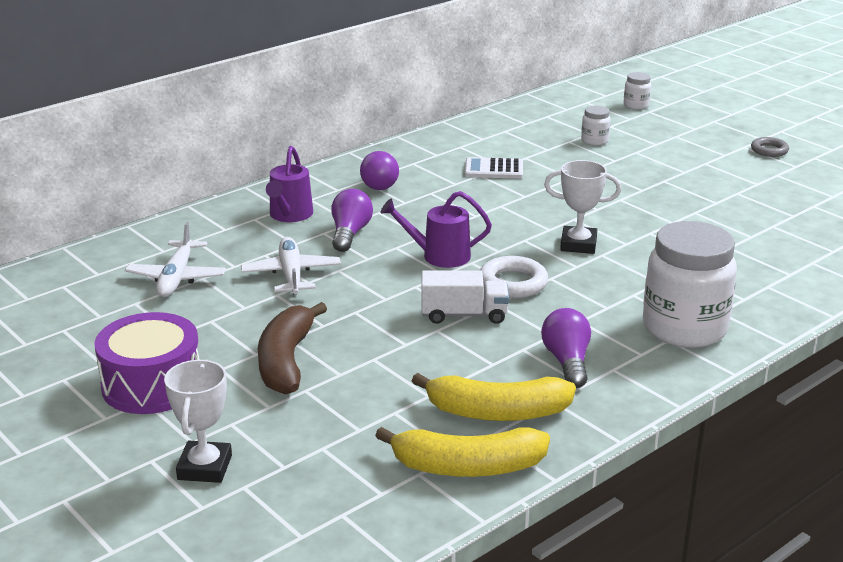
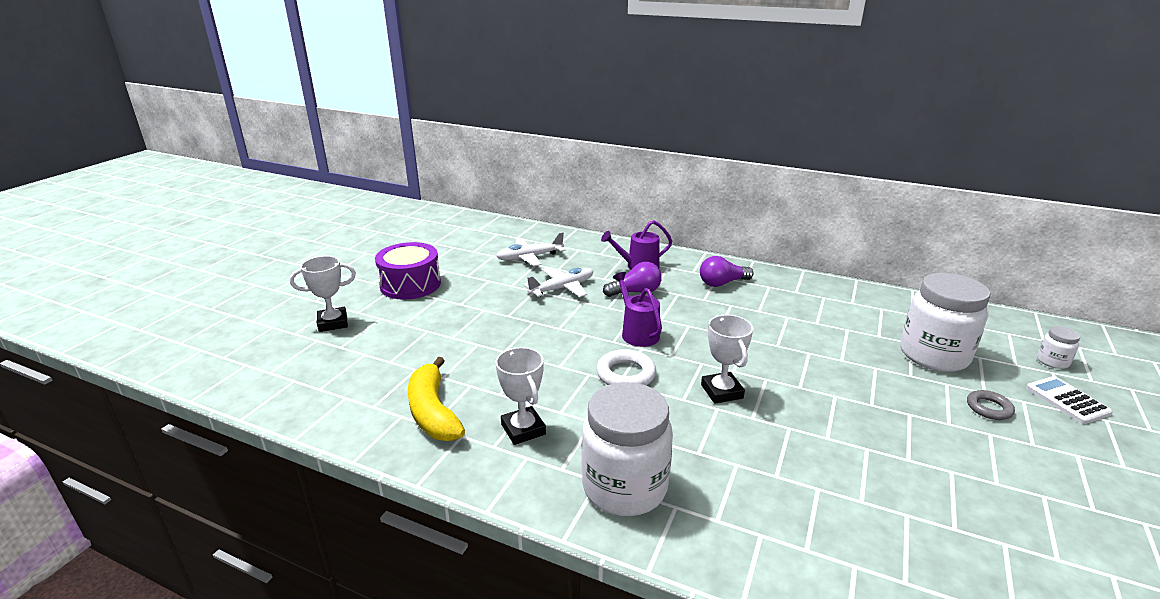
camera: 65 degrees right, 0 degrees up
(286, 361) = (457, 315): brown banana -> none
(464, 315) = (560, 364): white truck -> none
(467, 467) = (358, 416): yellow banana -> none
(494, 169) = (804, 320): white calculator -> white calculator (1067, 400)
(567, 362) = (523, 429): purple light bulb -> white trophy
(594, 141) = (933, 355): white jar -> white jar, size x2.32
(769, 150) = (1100, 477): grey ring -> grey ring (989, 408)

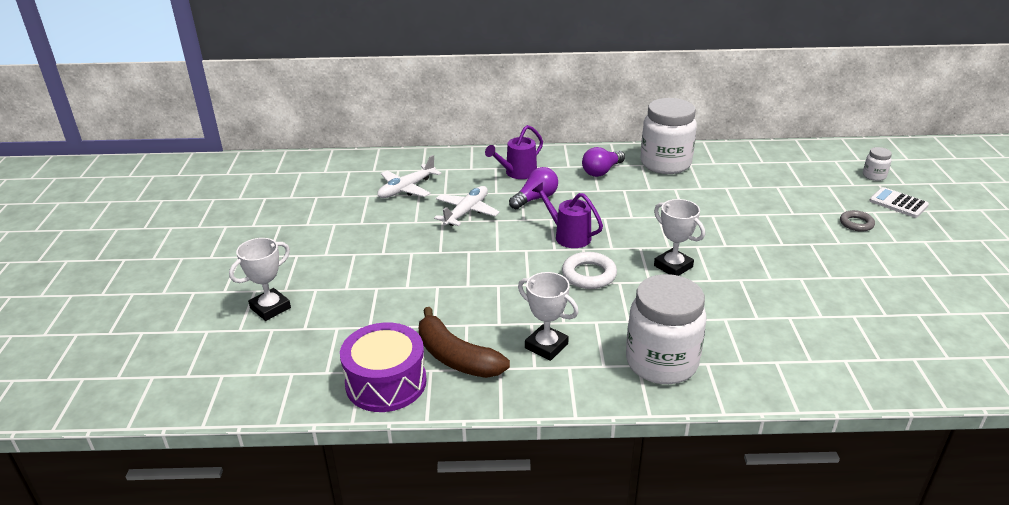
camera: 25 degrees left, 5 degrees up
(410, 284) = (311, 247): purple drum -> purple drum (386, 382)
(433, 412) = (456, 357): yellow banana -> brown banana
(933, 355) = (798, 193): white jar -> white jar (665, 164)

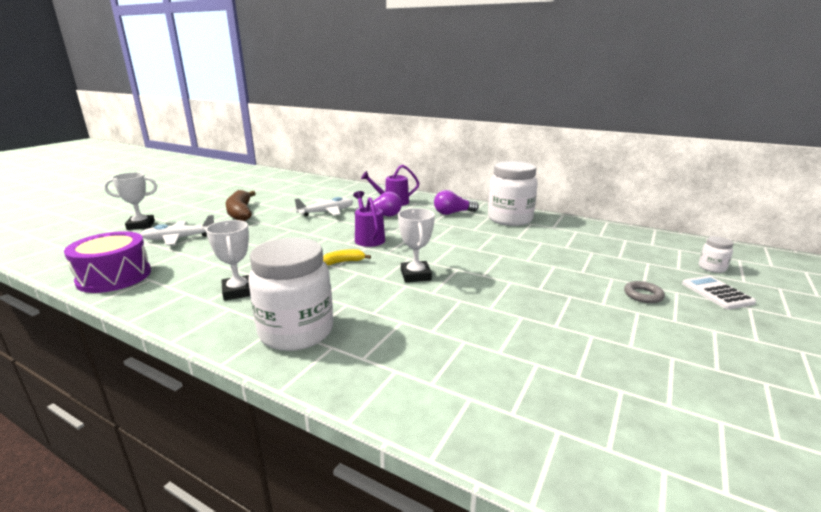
camera: 30 degrees right, 10 degrees down
(407, 189) = (313, 195): white plane -> white plane (179, 238)
(456, 357) = (175, 278): brown banana -> brown banana (241, 213)
(589, 275) = (343, 262): white ring -> yellow banana

